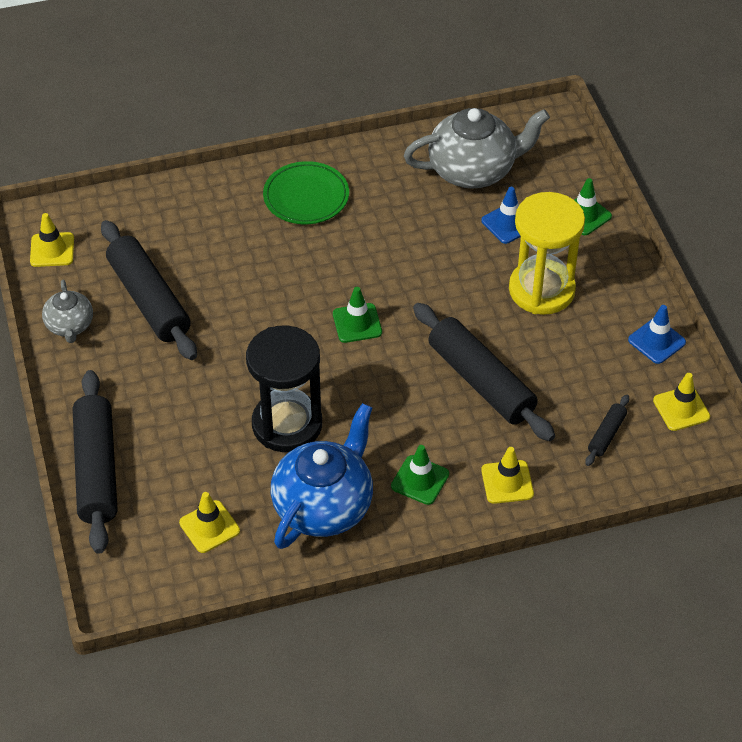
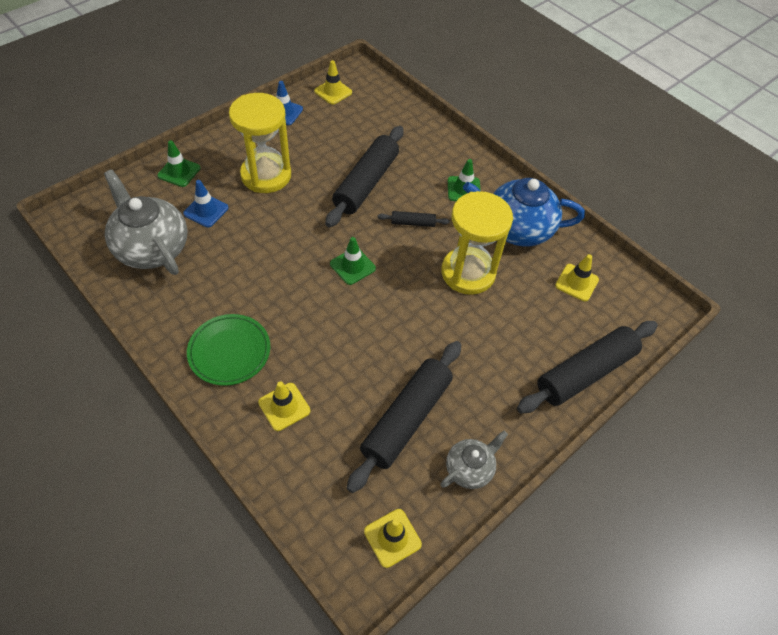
camera: 120 degrees left, 5 degrees up
(287, 424) = (468, 273): black hourglass -> yellow hourglass
(507, 482) = (437, 150): yellow traffic cone -> yellow traffic cone (284, 406)
(606, 434) = (372, 117): black rolling pin -> black rolling pin (413, 223)

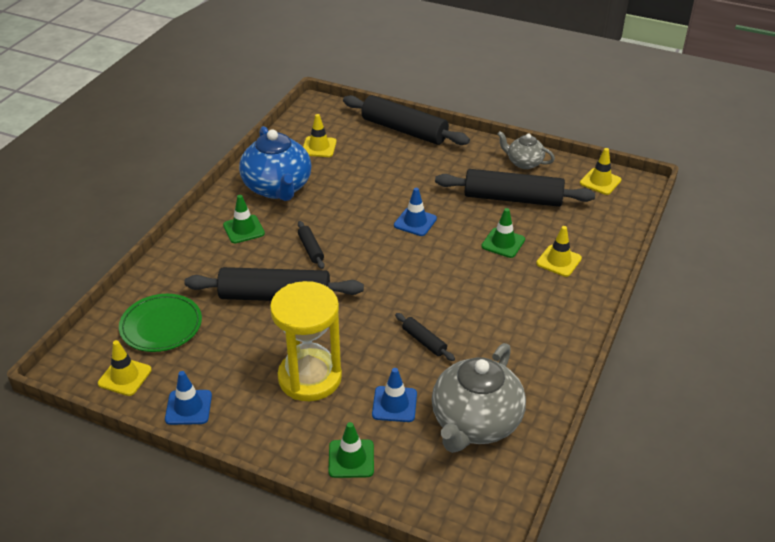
camera: 110 degrees left, 15 degrees down
(229, 351) = (540, 311): green plate -> green plate (161, 326)
(254, 253) = (424, 341): none -> black rolling pin
(352, 266) = (391, 270): green traffic cone -> green traffic cone (503, 243)
(411, 312) = (415, 222): none -> blue traffic cone
(468, 273) = (349, 203): yellow hourglass -> none

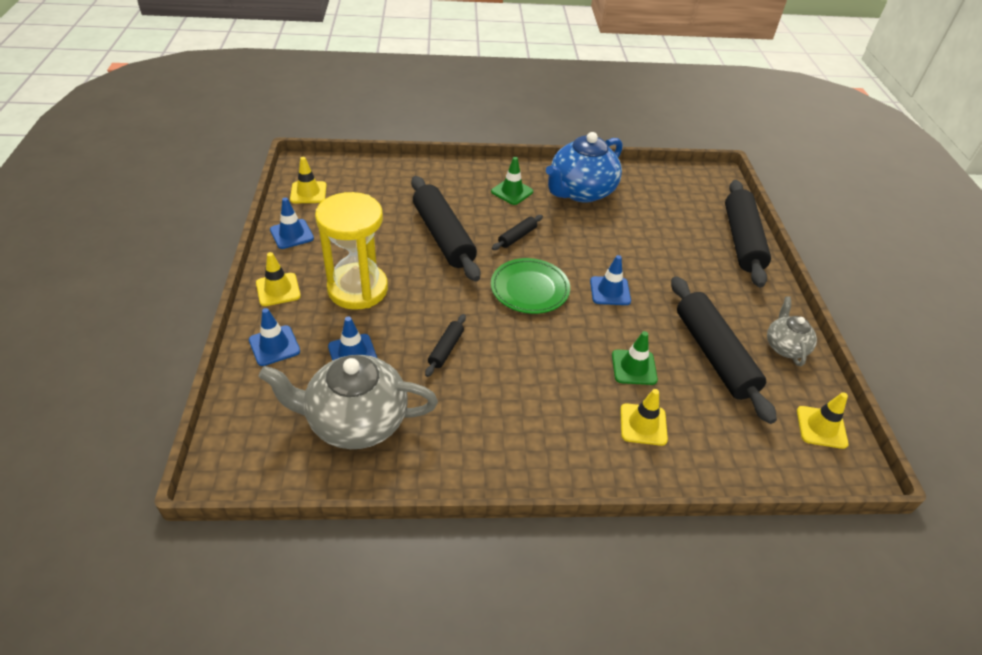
camera: 60 degrees right, 5 degrees up
(161, 326) = (371, 190): green plate -> green plate (529, 289)
(319, 147) = (659, 196): yellow traffic cone -> yellow traffic cone (278, 289)
(351, 459) = (274, 346): green traffic cone -> blue traffic cone

